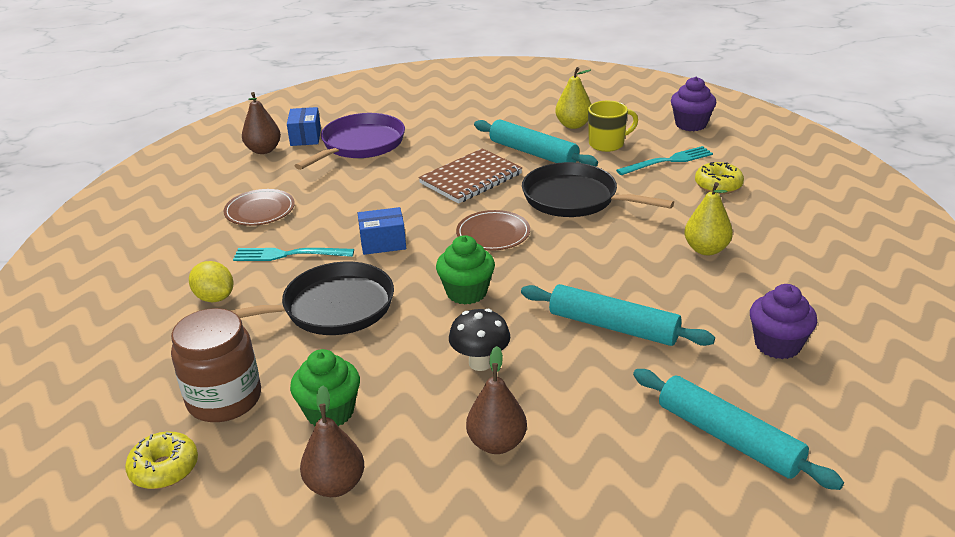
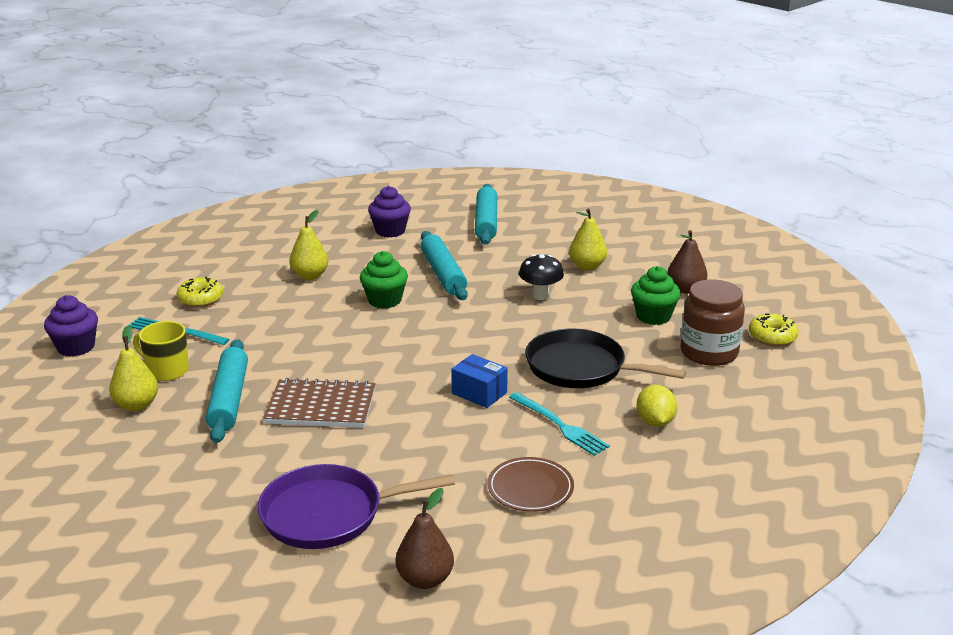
camera: 135 degrees left, 5 degrees down
(305, 137) = (356, 569): blue box -> none
(466, 292) = (484, 330): green cupcake -> green cupcake (384, 300)
(493, 234) = (397, 354): brown plate -> none
(497, 443) = (587, 266): brown pear -> yellow pear
(574, 198) = (296, 345): black pan -> none

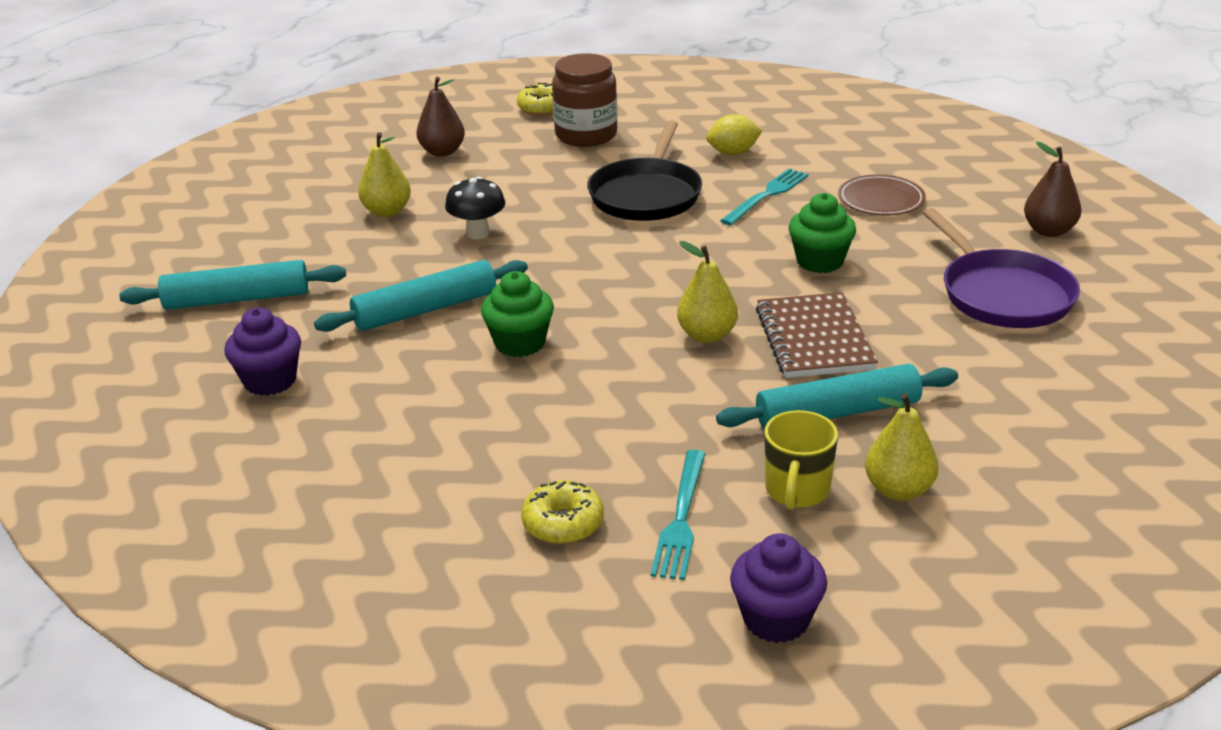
camera: 100 degrees left, 5 degrees up
(310, 276) = (452, 427): yellow pear -> yellow pear (707, 335)
(479, 393) = (728, 244): blue box -> none
(653, 316) = (514, 165): green cupcake -> green cupcake (820, 261)

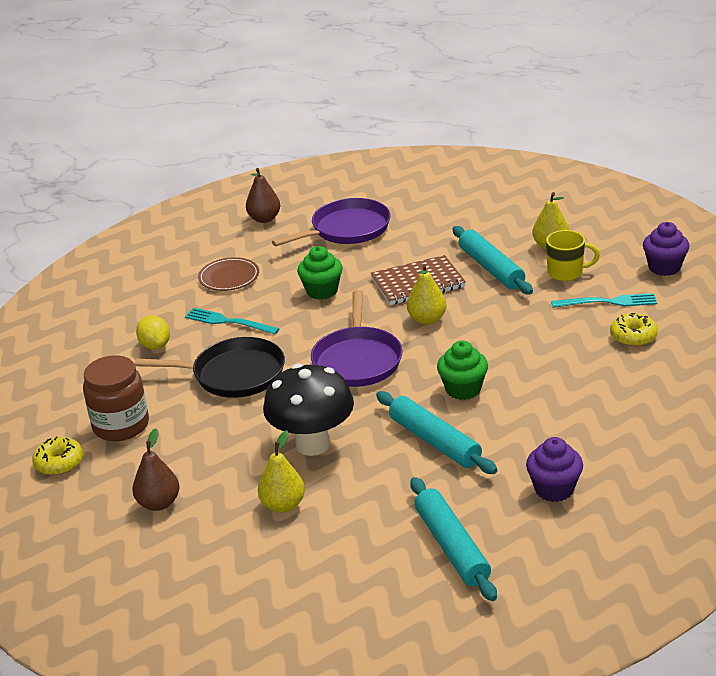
camera: 100 degrees left, 0 degrees up
(478, 233) = (313, 444): black mushroom -> black mushroom, size x1.79
(633, 274) = (357, 360): none -> purple pan

